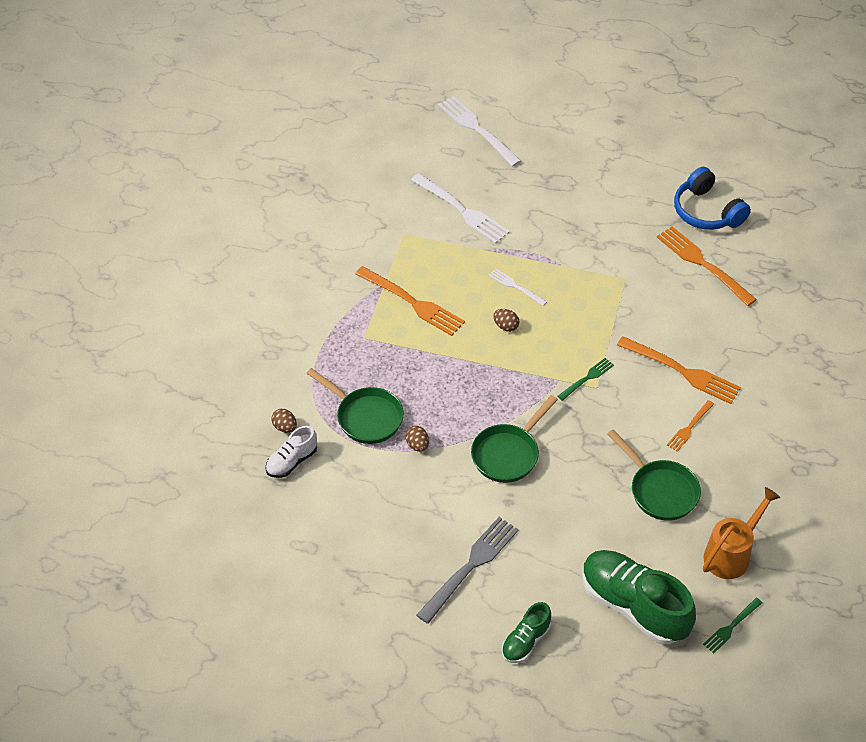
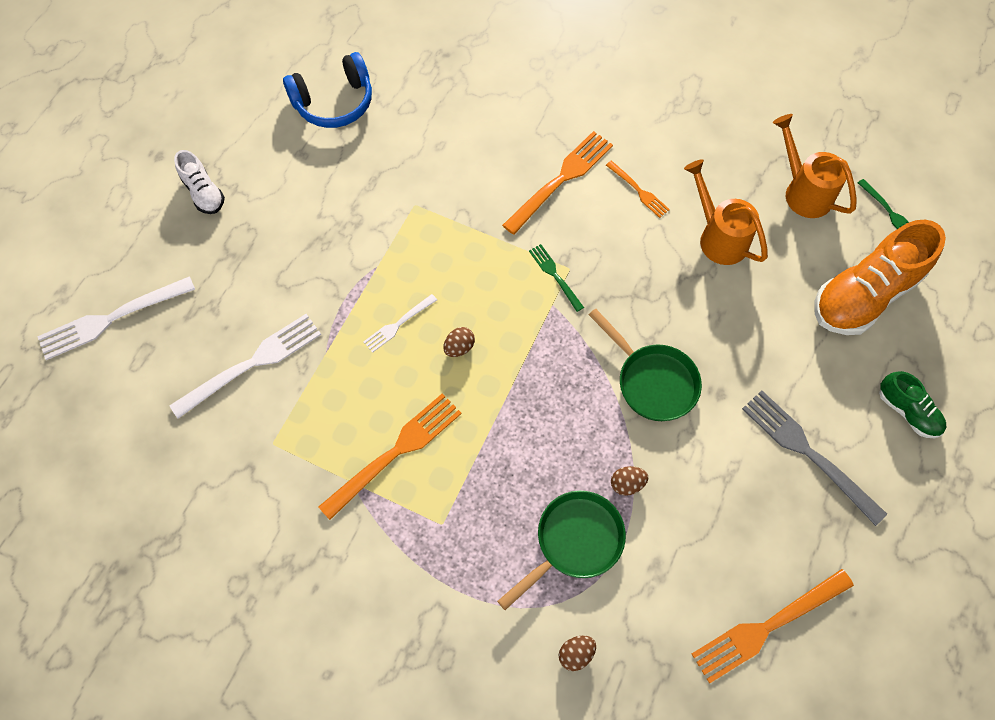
camera: 80 degrees left, 15 degrees up
(292, 461) = (633, 651): white shoe -> white shoe (204, 193)
(633, 606) = (864, 295): green shoe -> orange shoe
(660, 490) = (718, 237): green pan -> orange watering can
(702, 264) = (411, 125): orange fork -> orange fork (767, 627)

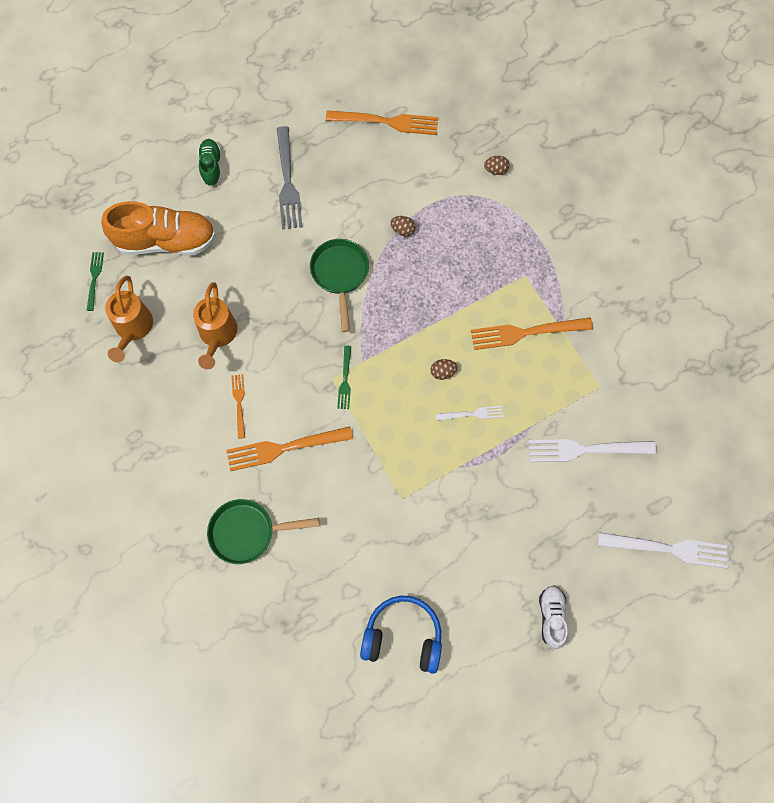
camera: 145 degrees left, 5 degrees up
(574, 542) = (456, 220): green pan -> green pan (247, 532)

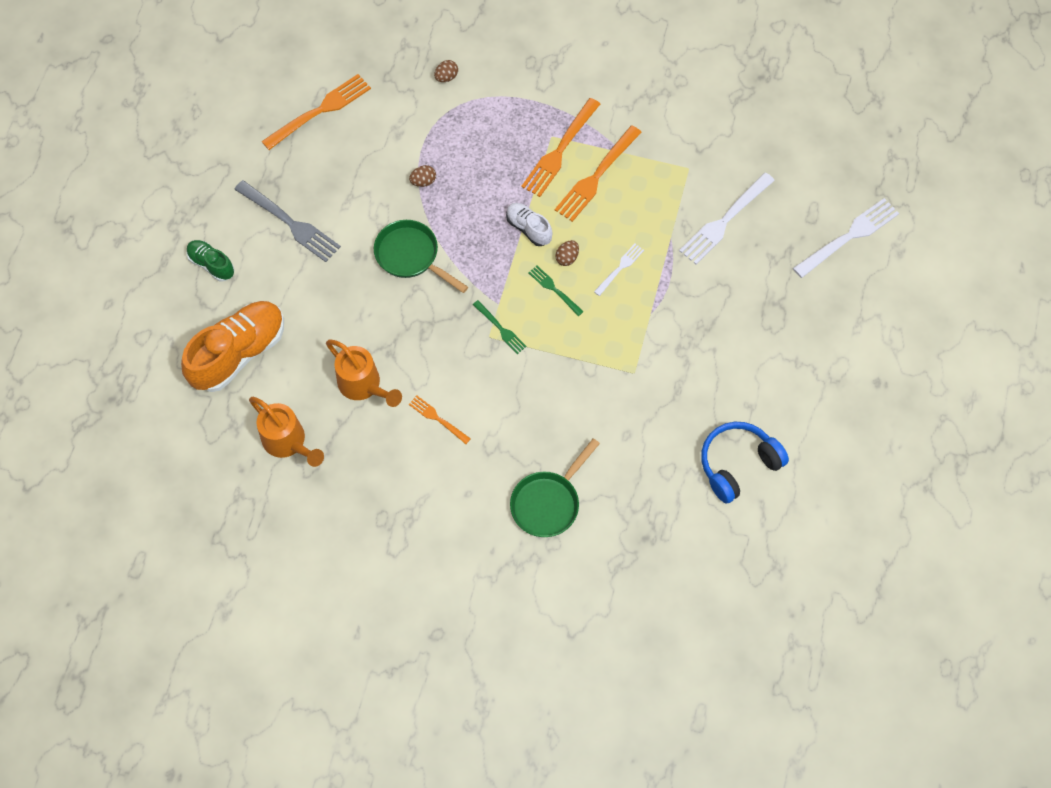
camera: 45 degrees left, 5 degrees down
(94, 278) = (210, 434): green fork -> green fork (554, 289)
(284, 448) = (509, 419): orange fork -> orange fork (559, 151)
(551, 617) = (821, 354): white shoe -> white shoe (528, 228)

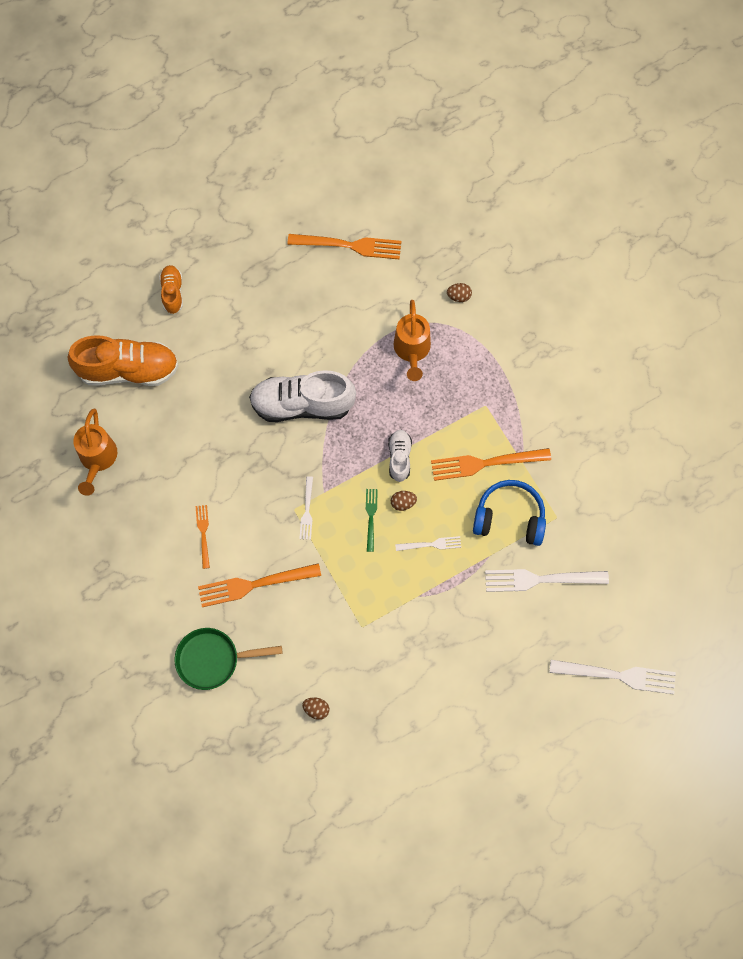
camera: 45 degrees right, 5 degrees up
(211, 264) = (172, 293): green shoe -> orange shoe
(290, 223) = (249, 309): grey fork -> none
(363, 385) = (181, 466): orange watering can -> orange watering can (412, 350)
(411, 256) = (302, 405): green pan -> white shoe
(423, 181) = (365, 359): brown egg -> brown egg (316, 709)
(500, 329) = (307, 511): green fork -> white fork
(559, 151) = (480, 421): orange fork -> orange fork (254, 585)
(738, 464) = (362, 758): blue headphones -> blue headphones (509, 517)

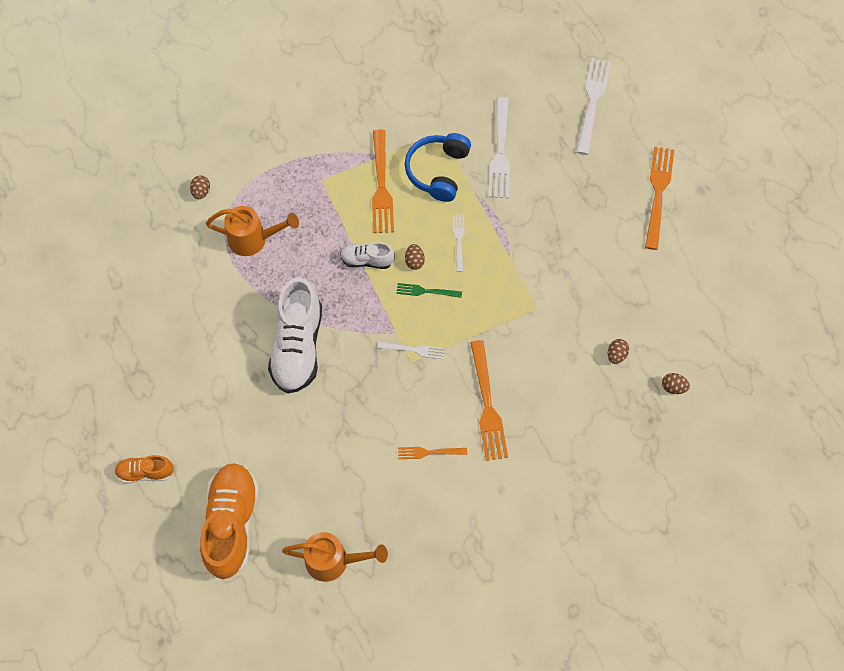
camera: 85 degrees left, 5 degrees down
(213, 659) = (563, 449): green pan -> none
(285, 769) = (673, 387): none -> brown egg
(350, 245) = (124, 288): orange fork -> orange fork (658, 193)

